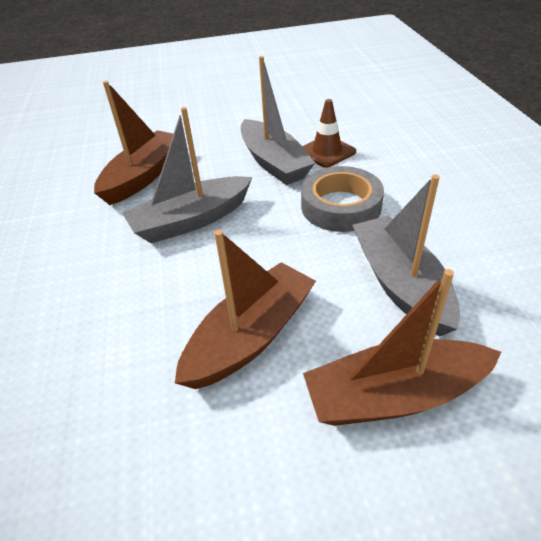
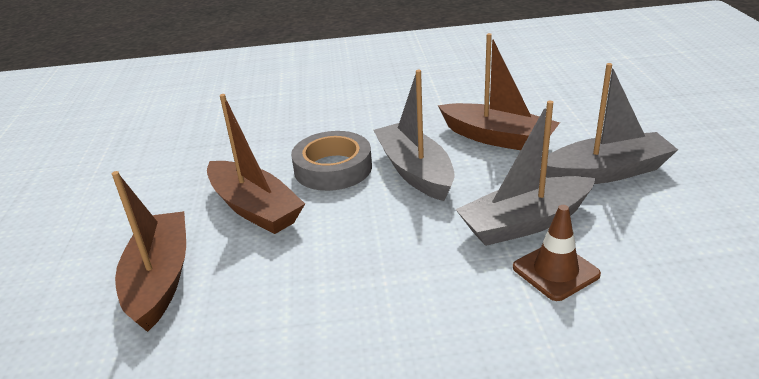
camera: 95 degrees right, 10 degrees down
(341, 206) = (421, 273): grey tape -> grey tape (333, 168)
(400, 284) = (276, 303): grey boat -> grey boat (606, 172)

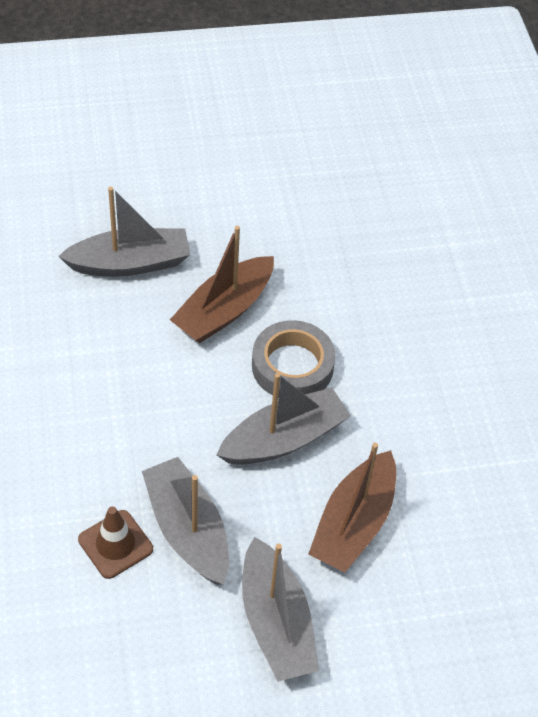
camera: 80 degrees right, 20 degrees up
(160, 279) = (130, 263): brown boat -> grey boat

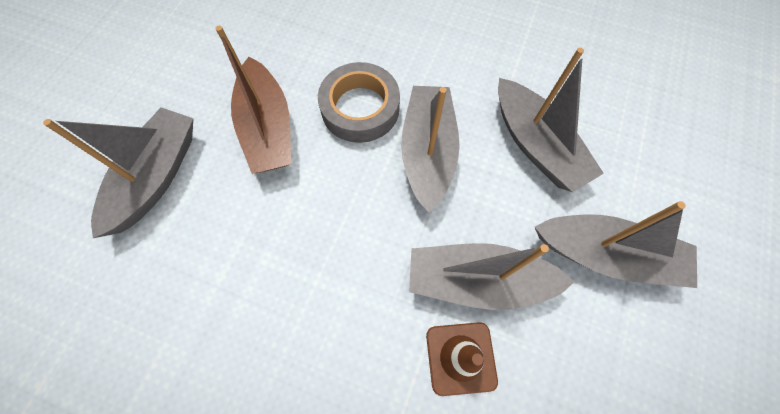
camera: 55 degrees left, 15 degrees up
(353, 523) = (536, 145): brown boat -> grey boat

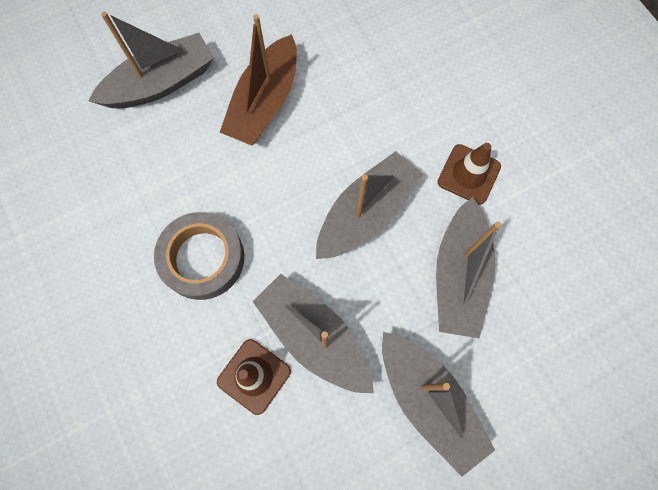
camera: 40 degrees right, 5 degrees up
(360, 108) = (346, 137): grey tape -> grey tape (202, 258)
(474, 70) = (468, 174): none -> brown traffic cone

